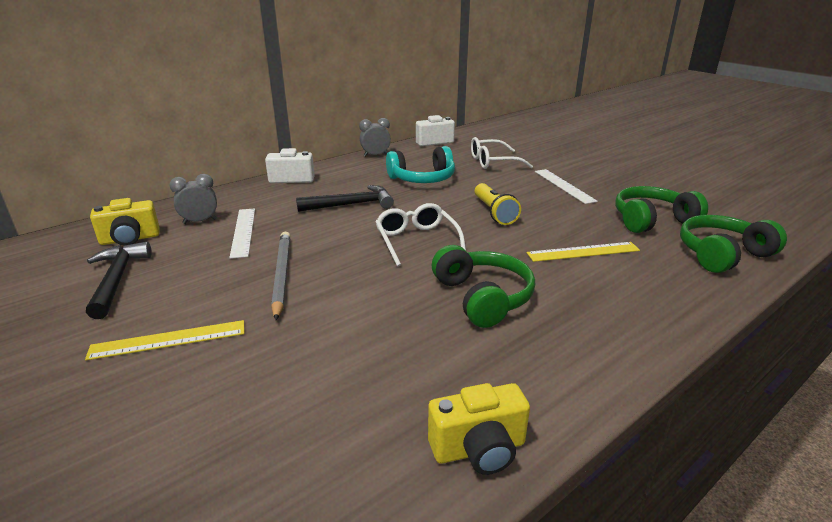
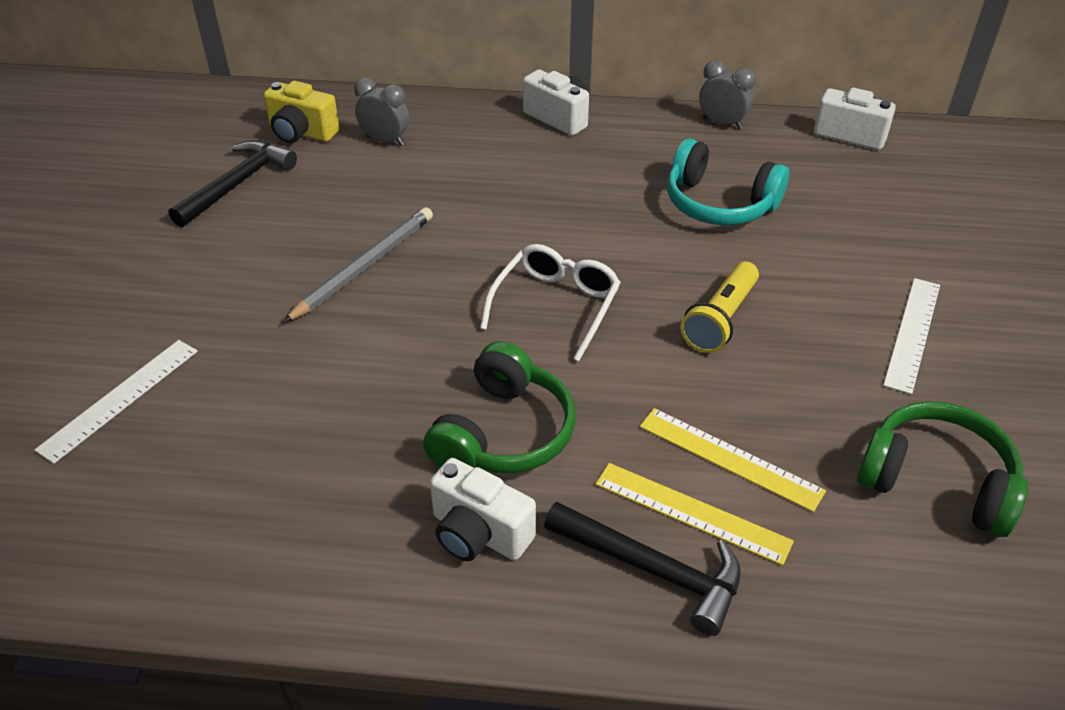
camera: 45 degrees right, 15 degrees up
(168, 340) = (196, 285): yellow ruler -> yellow ruler (692, 512)
(243, 232) = (405, 181): white ruler -> white ruler (120, 399)
(351, 204) = (565, 201): black hammer -> black hammer (652, 569)
(479, 449) = (257, 578): yellow camera -> none
(493, 162) = (877, 224): white glasses -> none
(546, 341) = (479, 533): none -> white camera
(722, 254) = (932, 608): green headphones -> none

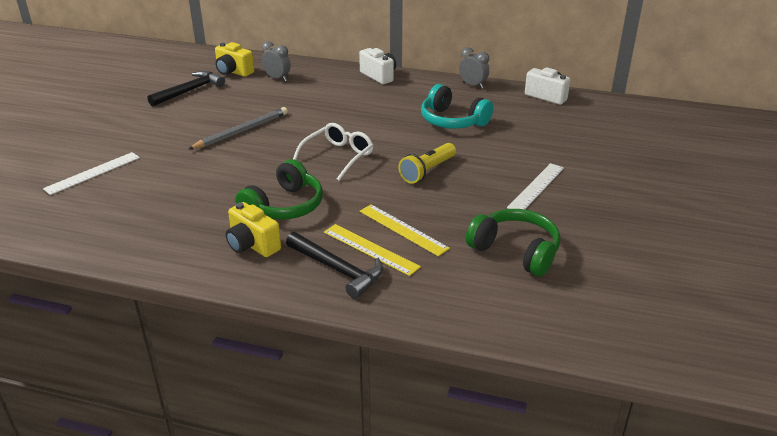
camera: 10 degrees right, 10 degrees down
(479, 533) = (252, 245): white camera -> yellow camera

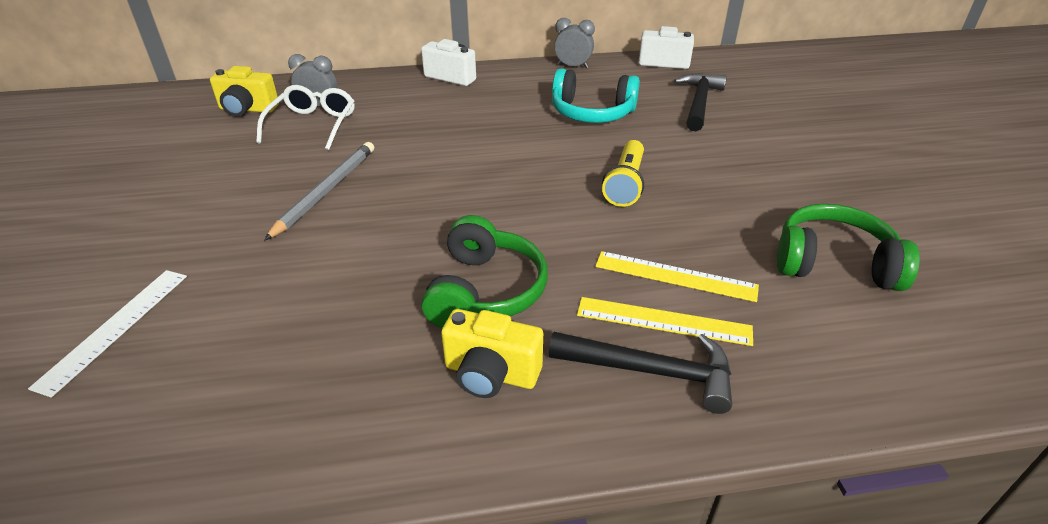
camera: 25 degrees left, 5 degrees up
(189, 91) = (198, 150): black hammer -> black hammer (698, 103)
(338, 156) = (495, 194): white glasses -> white glasses (313, 125)
(536, 187) = (766, 171): white ruler -> none

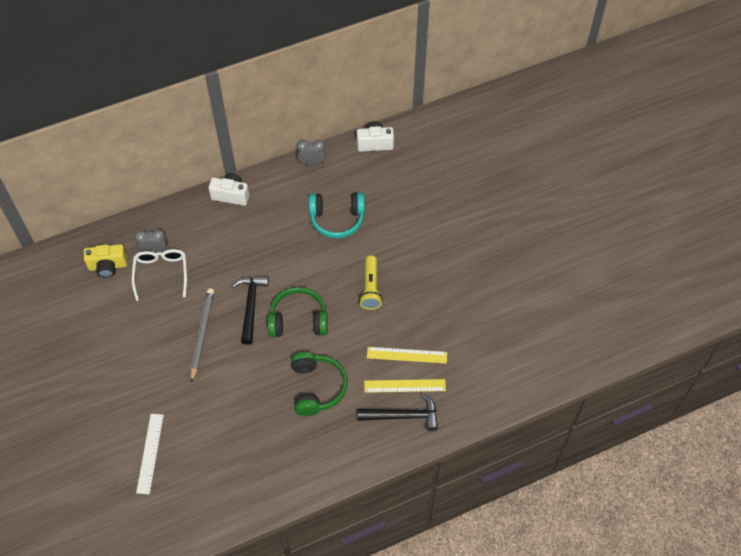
camera: 15 degrees left, 20 degrees up
(491, 374) = (334, 434): yellow camera -> none
(698, 103) = (404, 192): black hammer -> black hammer (250, 306)
(834, 263) = (483, 327): green headphones -> green headphones (298, 320)

